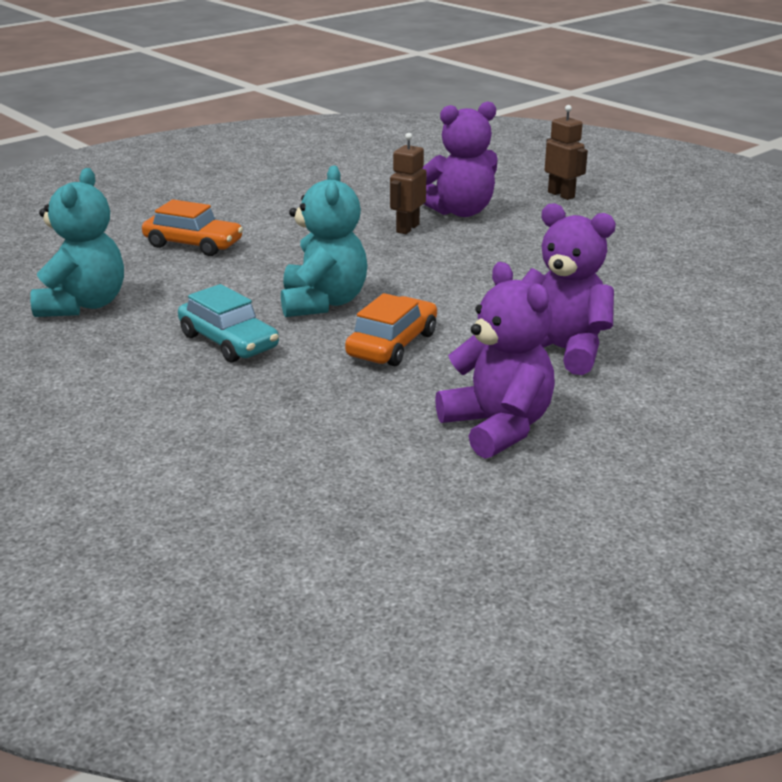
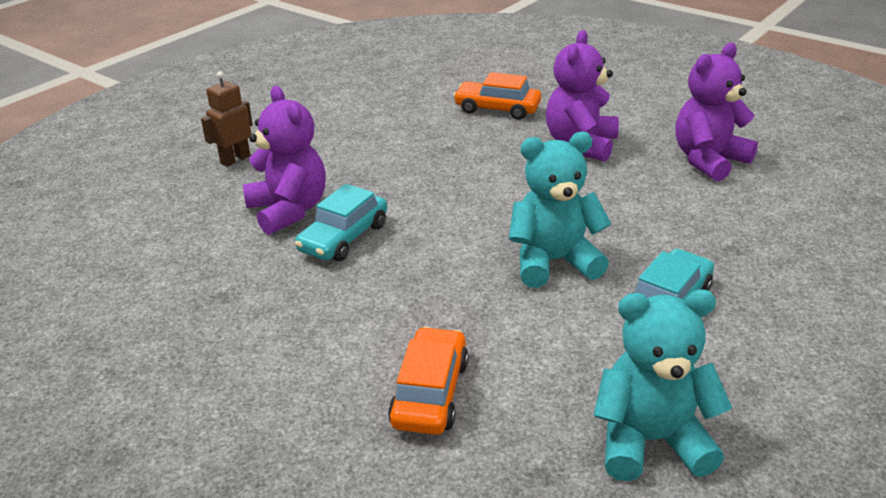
camera: 100 degrees left, 5 degrees up
(392, 345) = (616, 214): orange car -> orange car (497, 109)
(407, 228) = (343, 237): brown robot -> turquoise car

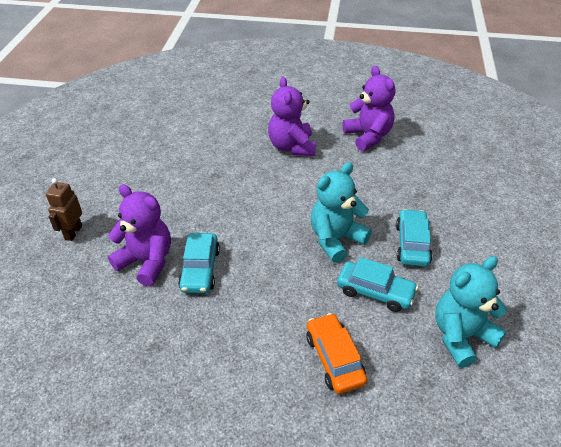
camera: 30 degrees left, 10 degrees up
(497, 109) = (222, 133): orange car -> none
(558, 339) = (375, 292): none -> turquoise car
(708, 160) = (368, 136): purple teddy bear -> purple teddy bear turned 135 degrees clockwise

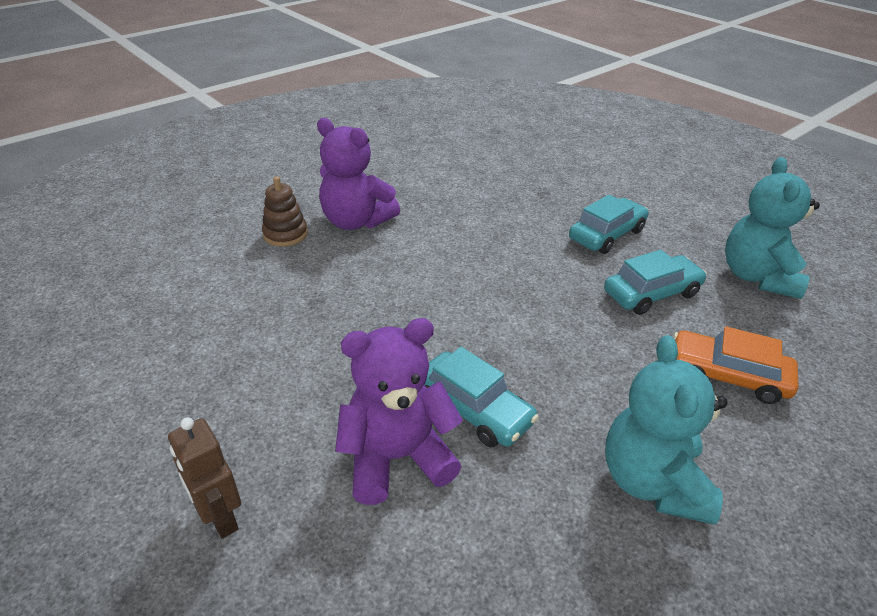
camera: 50 degrees left, 5 degrees down
(251, 133) = (285, 234): none -> brown stacking toy
(336, 239) = (546, 275): turquoise teddy bear -> turquoise teddy bear (653, 482)
(368, 136) = (416, 171): purple teddy bear -> none
(412, 244) = (607, 235): turquoise car -> turquoise car turned 90 degrees clockwise

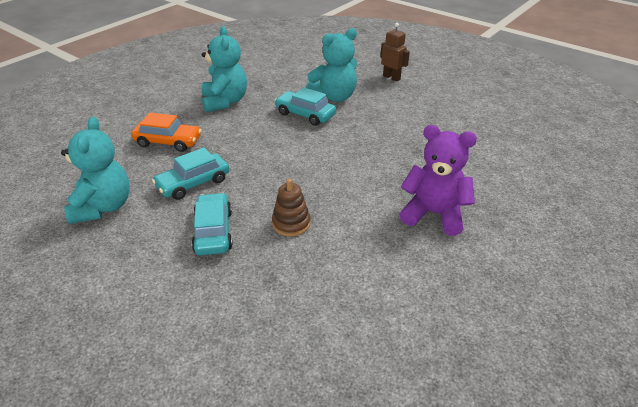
camera: 170 degrees right, 0 degrees up
(285, 234) = (479, 194): brown stacking toy -> brown stacking toy (291, 223)
(397, 458) = (334, 97): purple teddy bear -> turquoise teddy bear
(607, 235) = (213, 231): turquoise car -> turquoise car turned 135 degrees clockwise

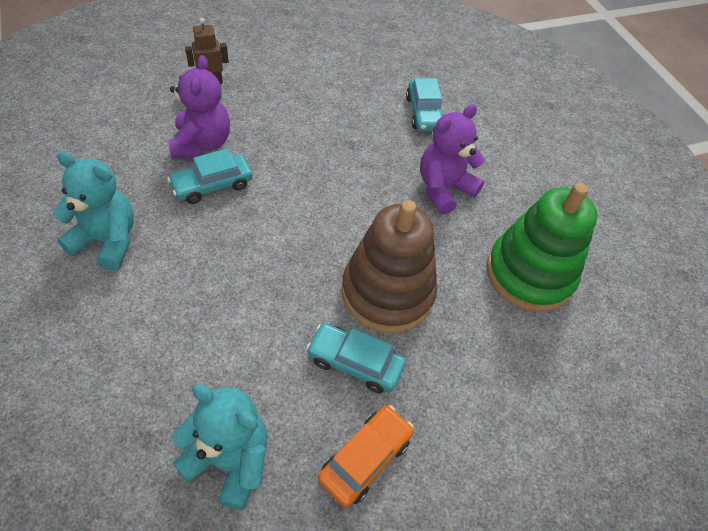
camera: 65 degrees left, 15 degrees up
(168, 142) = (145, 338): orange car -> orange car (365, 459)
(193, 183) = (256, 346): turquoise car -> turquoise car (423, 113)
(291, 223) = (387, 292): brown stacking toy -> brown stacking toy, size x2.22
(334, 97) = (202, 144): turquoise teddy bear -> purple teddy bear
(398, 305) = (529, 274): none -> green stacking toy

